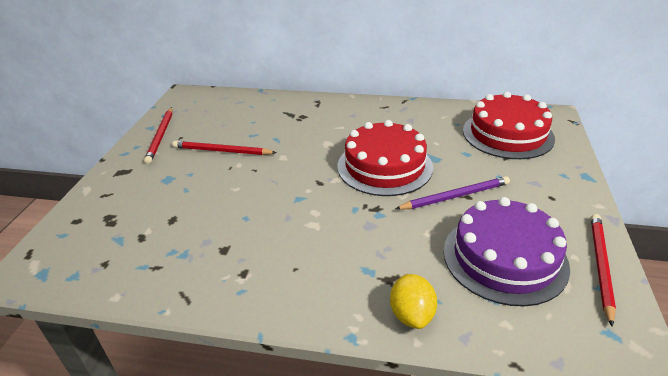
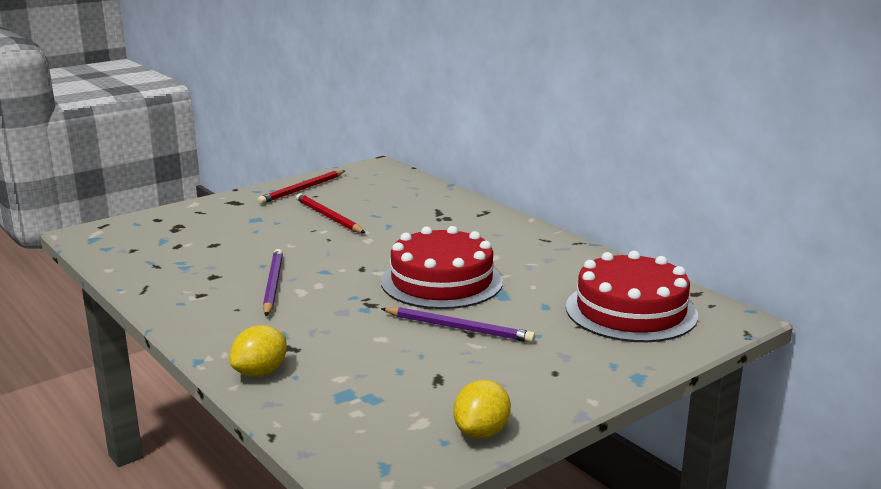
camera: 40 degrees right, 15 degrees down
(284, 231) = (273, 285): none -> purple pencil
(504, 258) = (406, 383): purple cake -> none
(600, 266) = (481, 432): red pencil -> yellow lemon

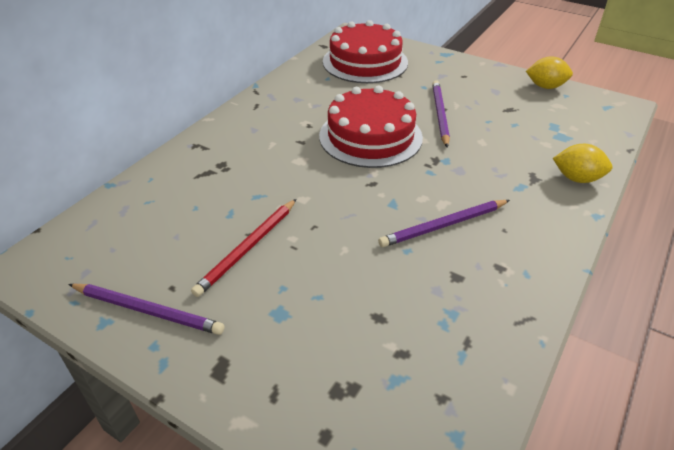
camera: 110 degrees left, 20 degrees up
(302, 189) = (148, 310): red pencil -> purple pencil

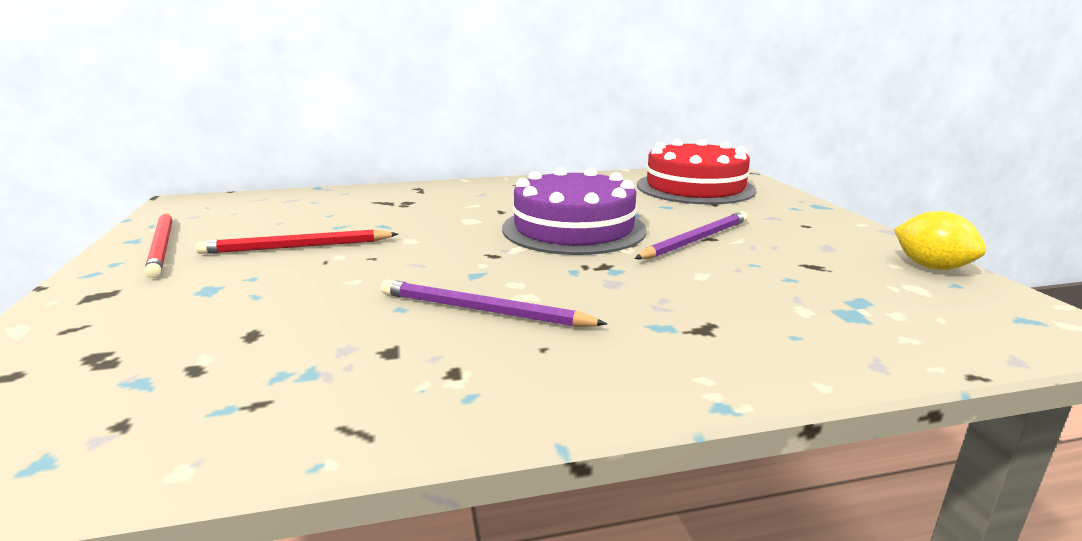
camera: 45 degrees right, 20 degrees down
(148, 310) = (162, 246): purple pencil -> red pencil
(370, 136) = (573, 228): red cake -> purple cake
(577, 178) = (779, 358): yellow lemon -> none

